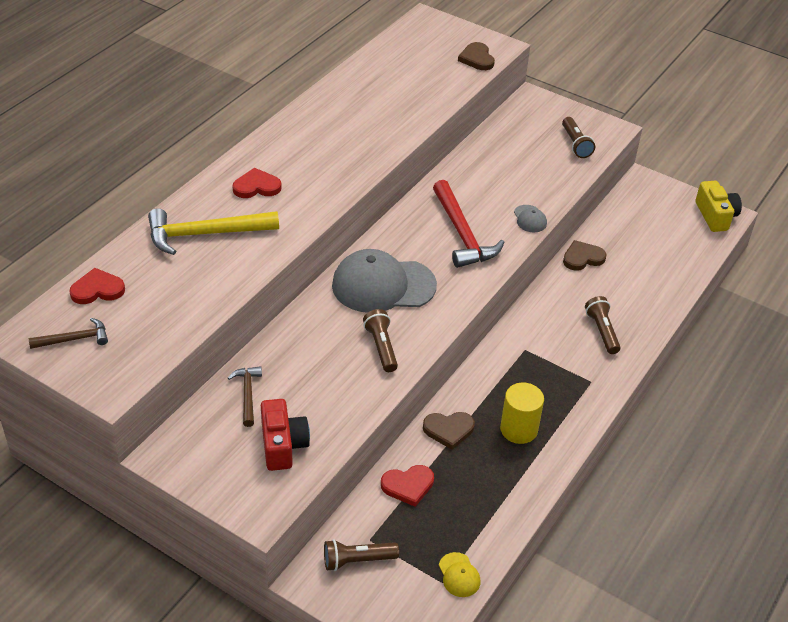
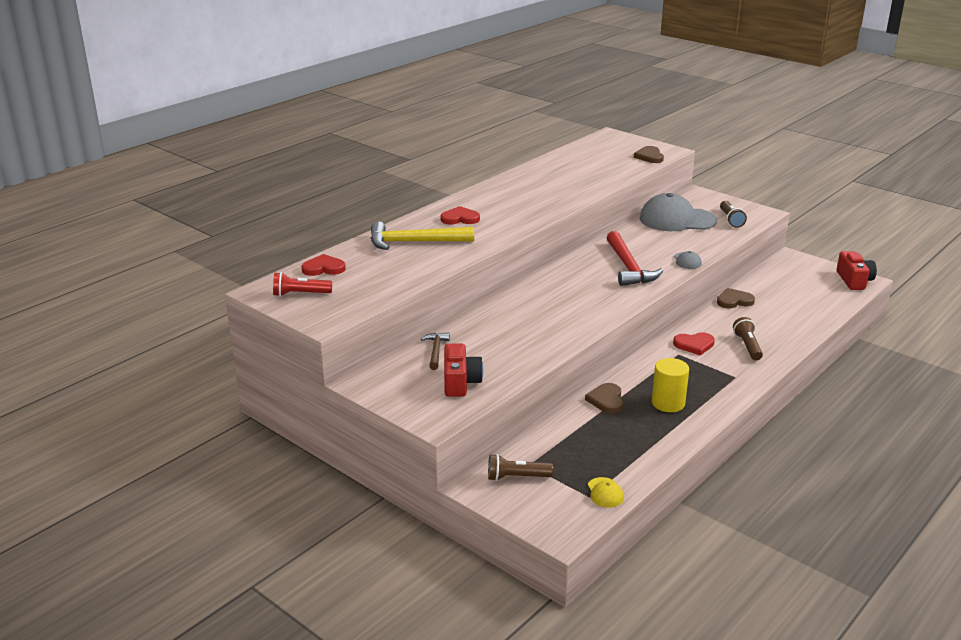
camera: 10 degrees right, 15 degrees down
(74, 339) = (300, 294): brown hammer -> red flashlight
(381, 347) = (552, 329): brown flashlight -> none
(383, 285) = (558, 294): grey cap -> grey cap (677, 220)
(408, 486) = (567, 433): red heart -> red heart (694, 345)
(448, 430) = (606, 400): brown heart -> brown heart turned 90 degrees clockwise
(715, 216) = (854, 280): yellow camera -> red camera

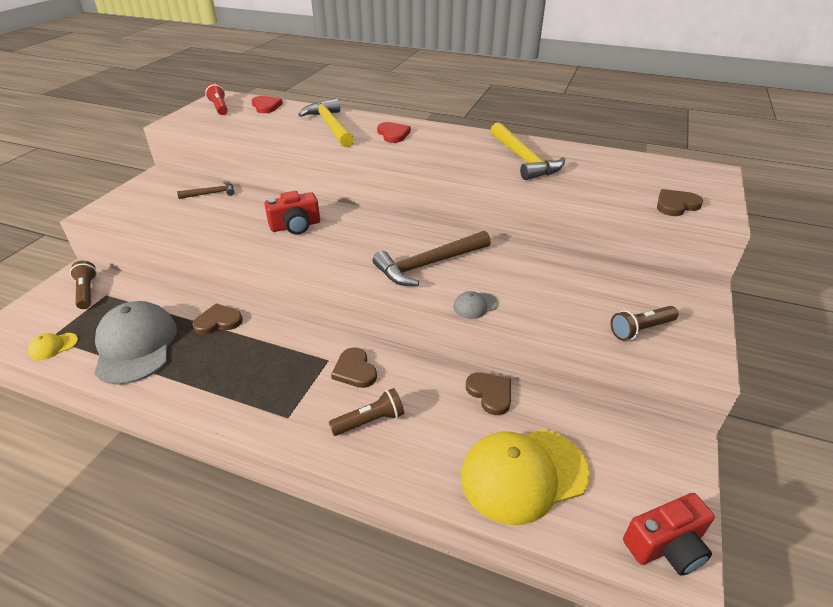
camera: 70 degrees right, 10 degrees up
(460, 382) = (158, 213): red camera -> red camera (295, 226)
(550, 182) = (523, 159): none -> yellow hammer
(628, 267) = (428, 264): red hammer -> brown hammer
(668, 403) = (217, 366): yellow cylinder -> none
(677, 220) = (594, 282): grey cap -> grey cap (136, 345)
(694, 345) = (354, 370): red heart -> brown heart
(803, 305) = (523, 474): none -> yellow cap

